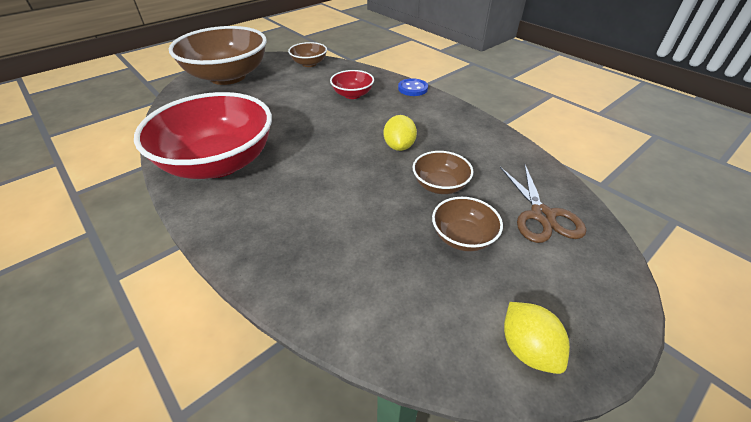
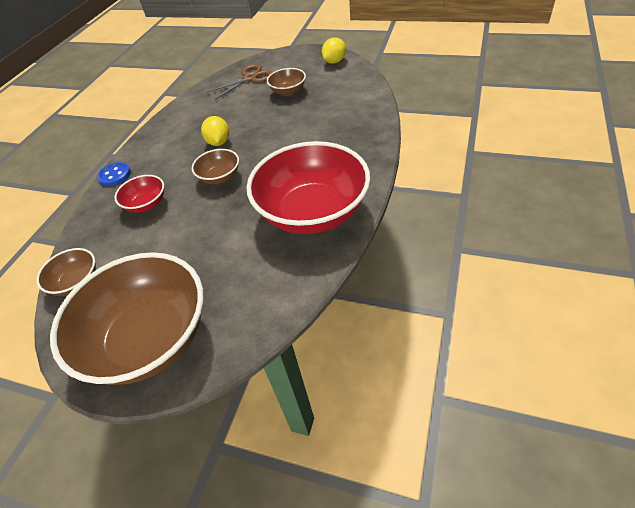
camera: 115 degrees left, 5 degrees up
(399, 146) = (219, 142): yellow lemon -> yellow lemon turned 75 degrees counterclockwise
(440, 185) = (251, 112): brown bowl -> brown bowl (220, 177)

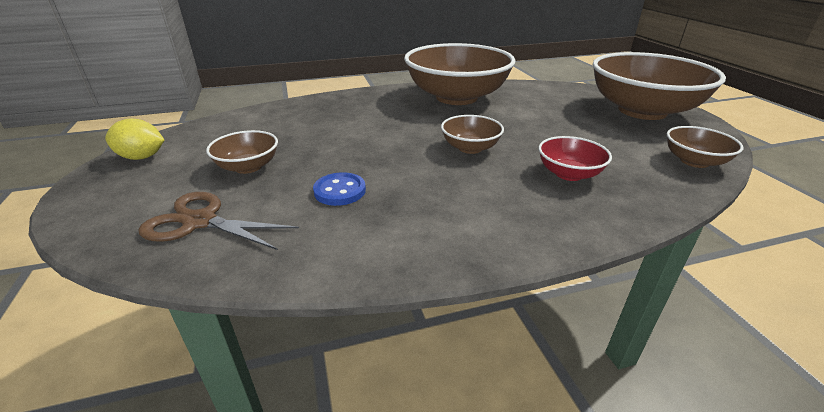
camera: 130 degrees left, 15 degrees down
(114, 175) = (578, 233): blue button -> blue button (340, 191)
(219, 142) = (412, 174): yellow lemon -> none
(313, 212) = (456, 97): red bowl -> brown bowl

